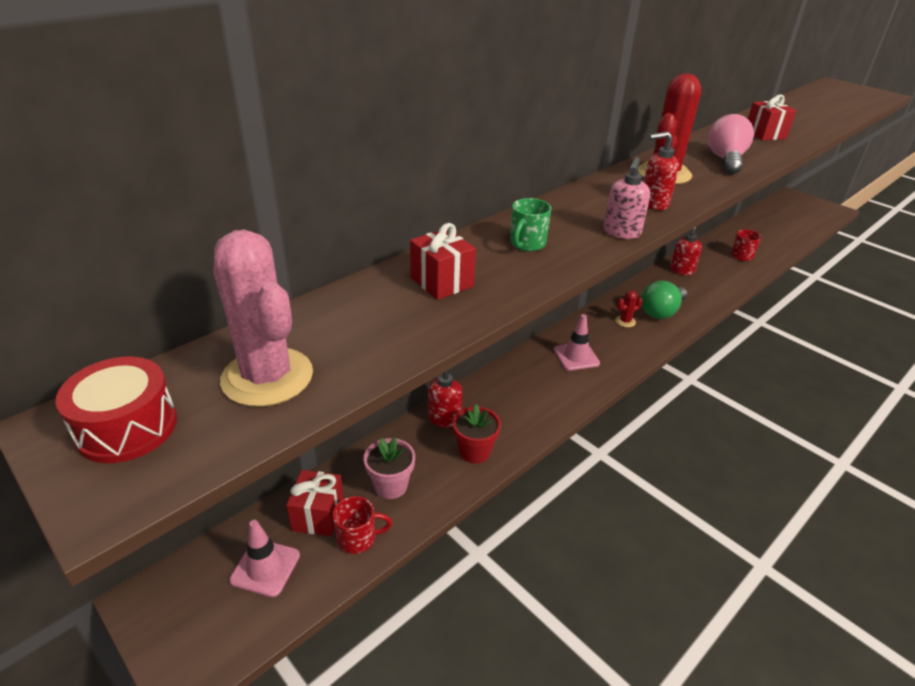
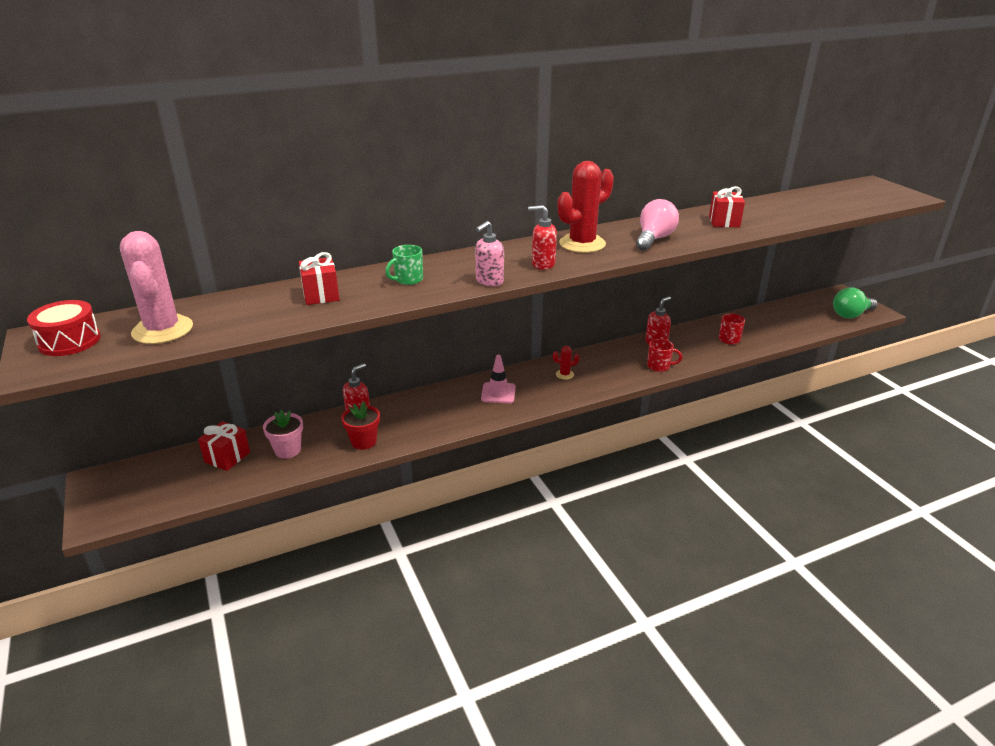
camera: 20 degrees right, 5 degrees down
(265, 567) = (174, 479): pink traffic cone -> none
(358, 538) = (243, 476): red mug -> red mug (659, 366)
(661, 312) = (605, 372): green light bulb -> green light bulb (851, 315)

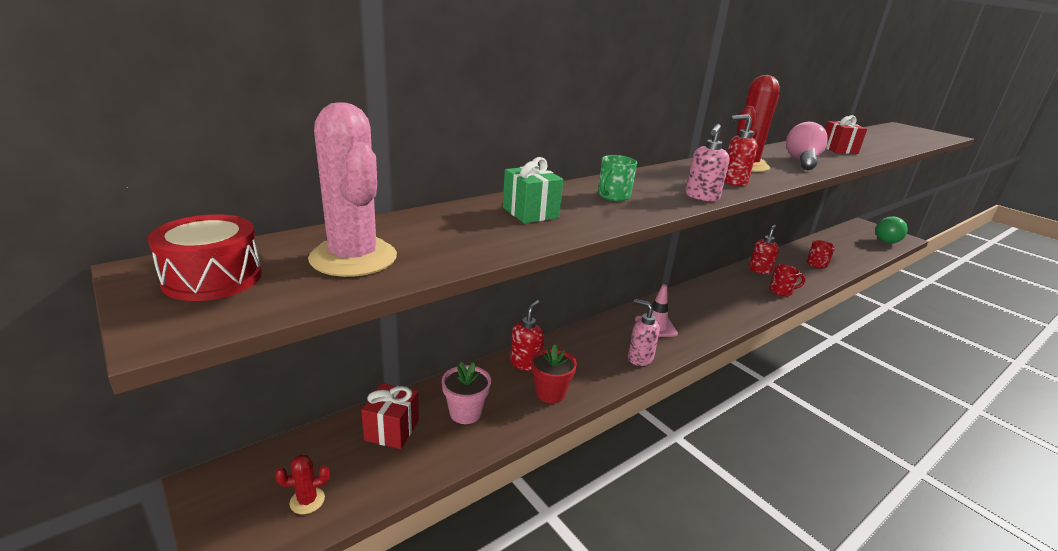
camera: 15 degrees left, 5 degrees down
(321, 295) = (530, 213): red gift -> green gift
(461, 420) = (639, 358): none -> pink soap dispenser
(564, 374) = (704, 304): red cactus -> red cactus (307, 501)

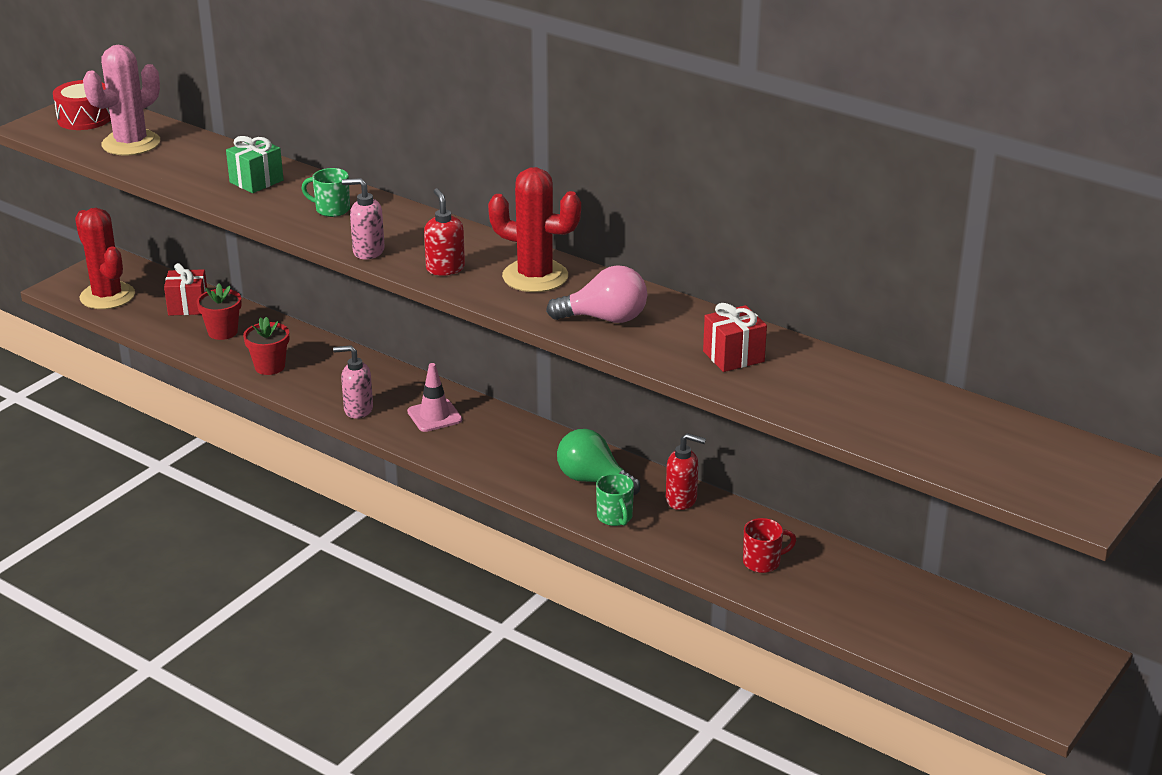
camera: 75 degrees right, 5 degrees up
(307, 501) = (107, 296): red cactus -> red cactus, size x2.28
(465, 413) = (222, 332): pink flower pot -> red flower pot
(525, 363) = (312, 347): red soap dispenser -> none
(639, 358) = (358, 410): pink soap dispenser -> pink soap dispenser turned 105 degrees counterclockwise
(781, 291) = (615, 517): red mug -> green mug
(888, 241) = (996, 677): green light bulb -> green light bulb (593, 480)

